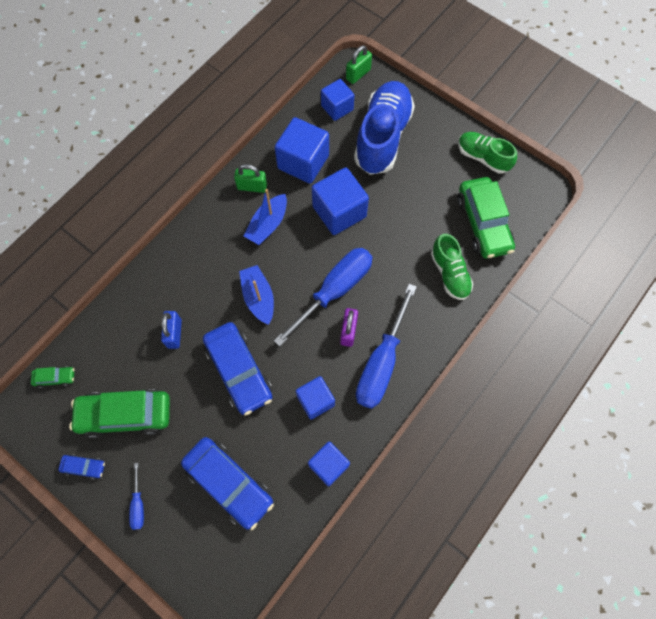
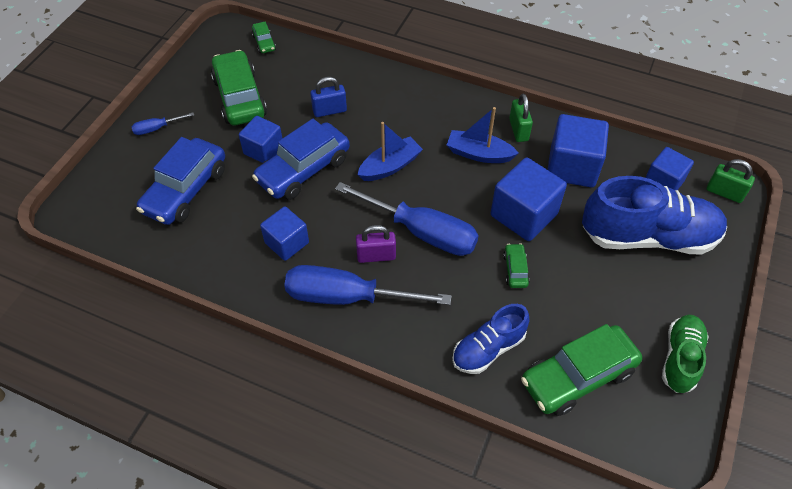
camera: 75 degrees right, 15 degrees down
(84, 467) = (186, 83): blue car -> none
(328, 465) = (217, 271): blue cube -> blue cube (263, 150)
(388, 234) = (515, 270): none -> green car
(449, 273) = (488, 349): green shoe -> blue shoe

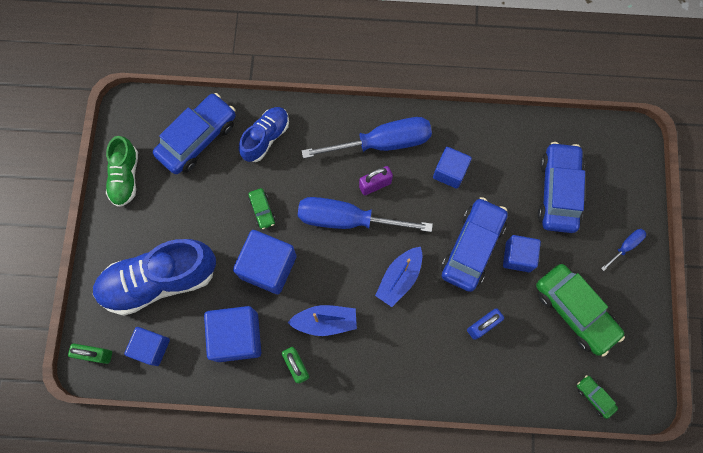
camera: 160 degrees right, 20 degrees up
(578, 377) = (197, 138): green car -> blue car

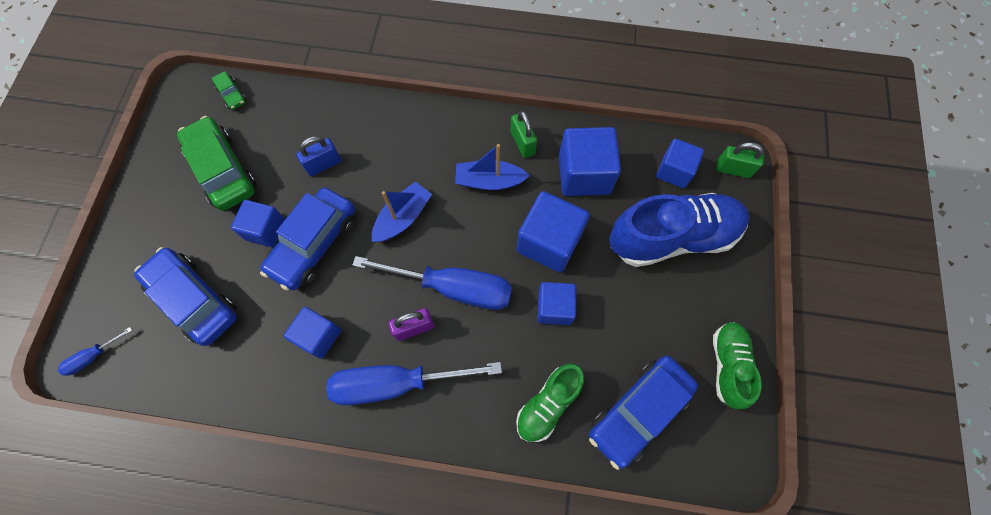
camera: 175 degrees left, 5 degrees down
(262, 210) = (554, 308): green car -> blue cube
(266, 138) = (548, 404): blue shoe -> green shoe
(558, 192) = (194, 300): blue car -> blue car turned 120 degrees clockwise
(625, 247) = (142, 230): blue screwdriver -> blue screwdriver (93, 356)

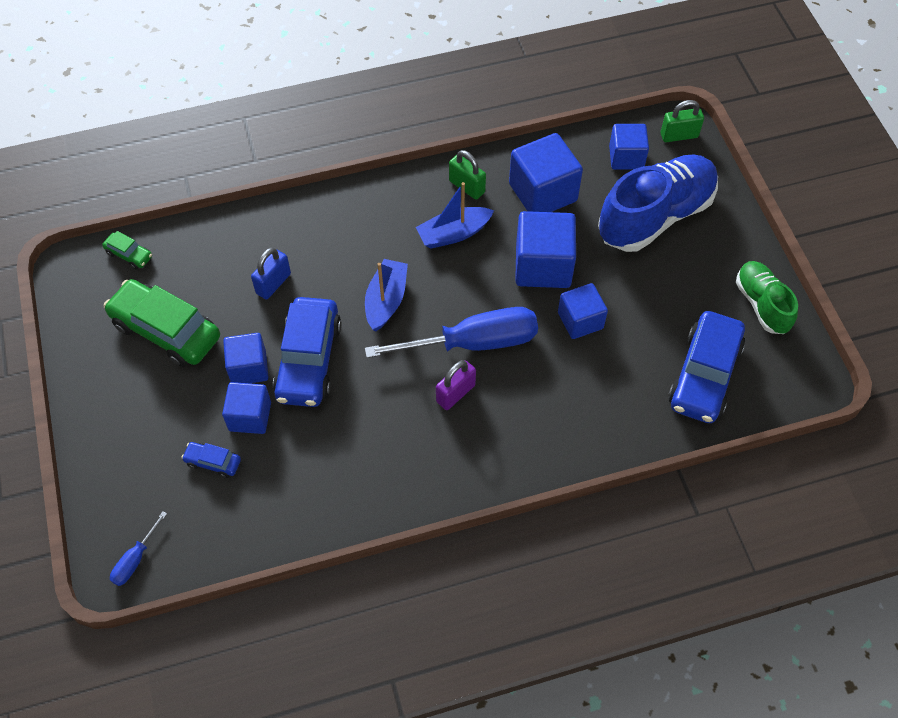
camera: 25 degrees left, 10 degrees down
(194, 300) = (213, 462): blue car -> blue car, size x0.45
(318, 336) = (364, 440): blue cube -> blue cube (250, 416)
(397, 383) = (467, 448): blue screwdriver -> none
(548, 404) = (620, 404): green shoe -> none

